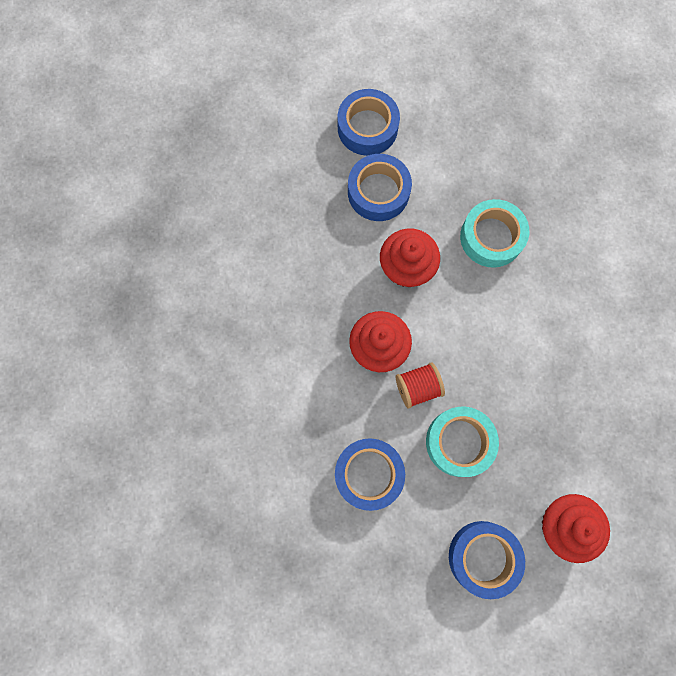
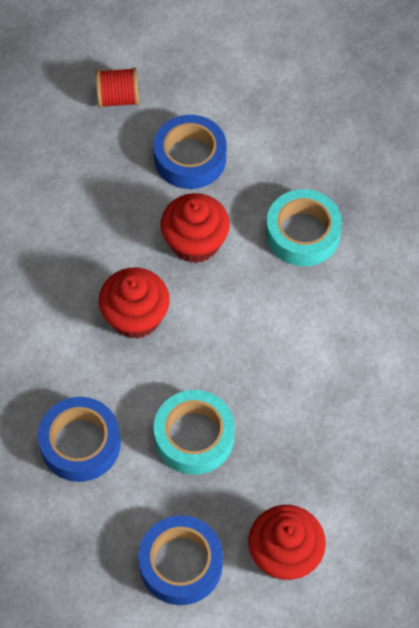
camera: 15 degrees right, 15 degrees down
(367, 127) = (200, 90): blue tape -> none
(417, 387) = (166, 368): red spool -> red spool (118, 98)

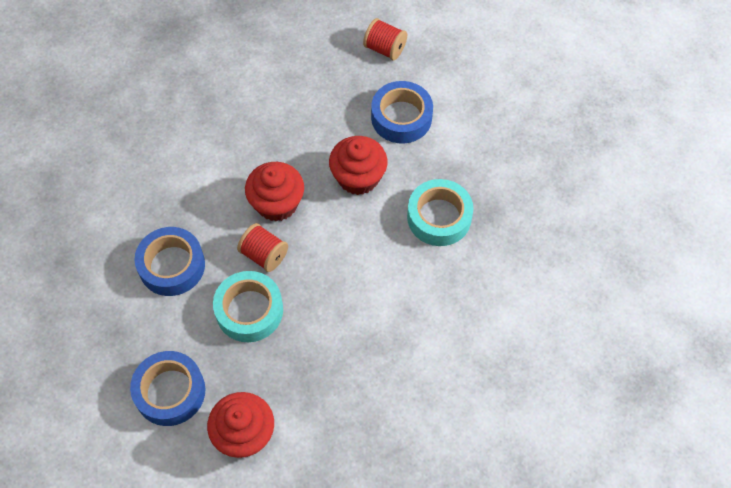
camera: 35 degrees right, 0 degrees up
(164, 374) = (264, 255): none -> red spool

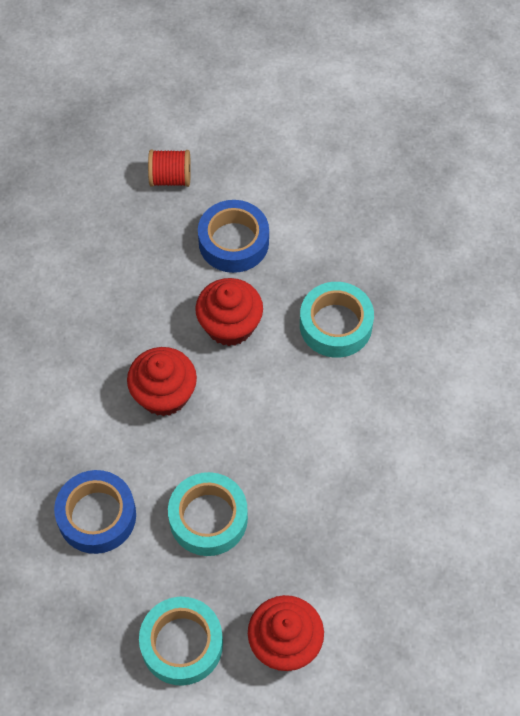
camera: 30 degrees left, 0 degrees up
(170, 392) = (182, 644): blue tape -> turquoise tape
(264, 255) = (186, 454): red spool -> none

